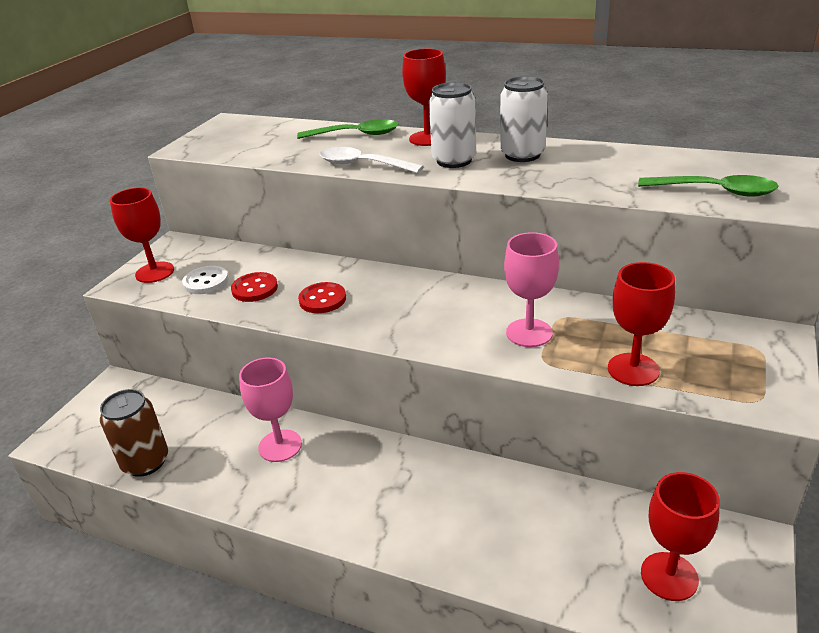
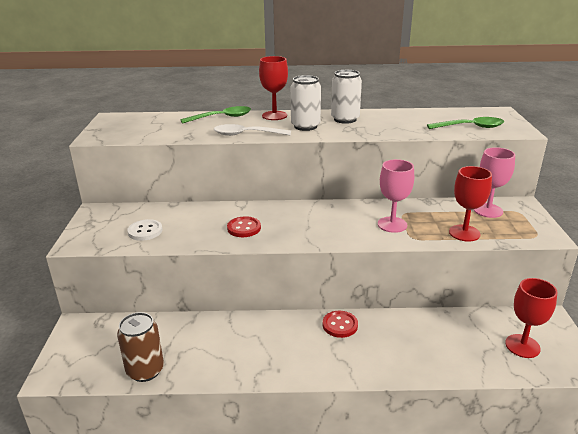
camera: 25 degrees left, 5 degrees down
(155, 272) = (96, 231): red goblet -> none
(255, 289) = (188, 229): red button -> red button (340, 325)
(280, 446) = (241, 335): pink goblet -> pink goblet (488, 210)

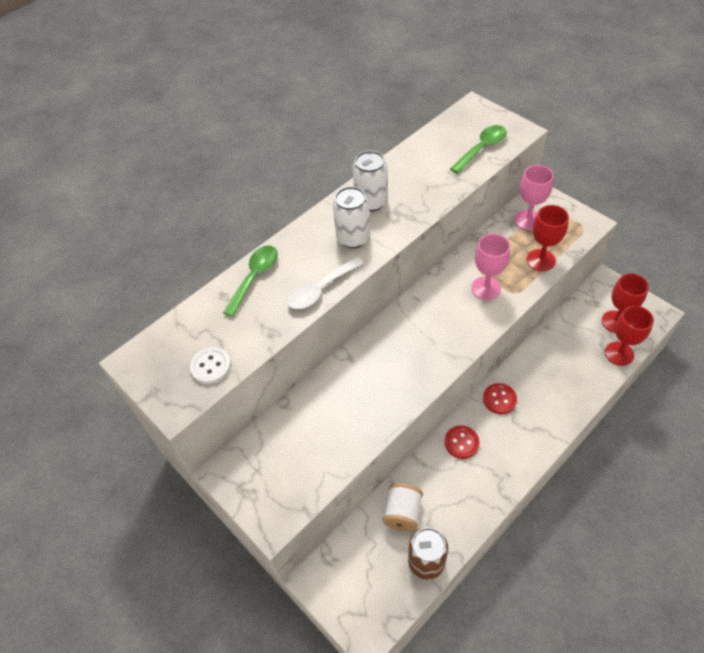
camera: 40 degrees left, 25 degrees up
(145, 231) = (312, 455): white button -> white button (211, 366)
(175, 334) = (402, 513): none -> white spool
(244, 228) = (387, 382): red button -> red button (461, 442)
(274, 115) = (300, 239): red goblet -> red goblet (619, 353)

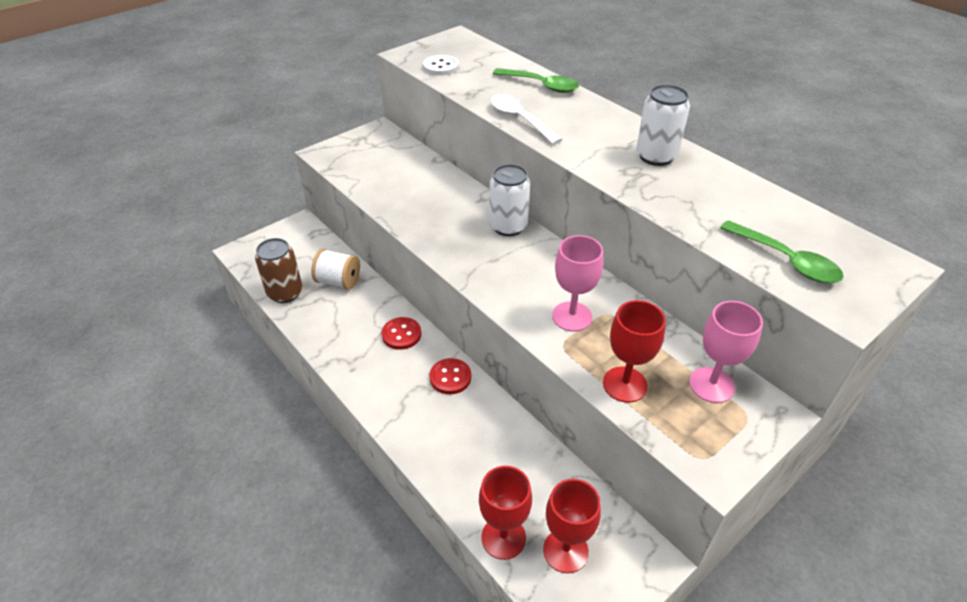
camera: 90 degrees right, 10 degrees down
(353, 238) = (594, 141): white can -> white can (508, 226)

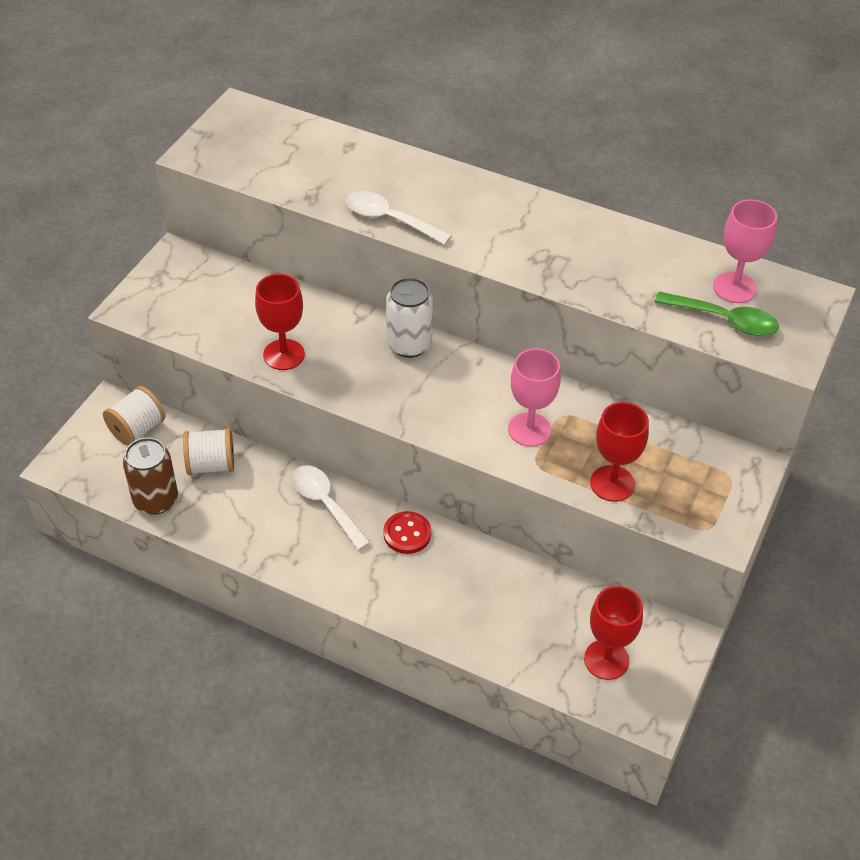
camera: 25 degrees left, 5 degrees up
(306, 244) = (137, 429): none -> white spool
(401, 334) = (325, 504): red button -> white spoon
(441, 67) = (250, 164): white button -> none
(503, 537) = (545, 670): red goblet -> red goblet (284, 355)
(541, 85) = (385, 162): green spoon -> none
(656, 156) = (556, 230): white can -> none
(711, 385) = (688, 457): pink goblet -> pink goblet (734, 288)

